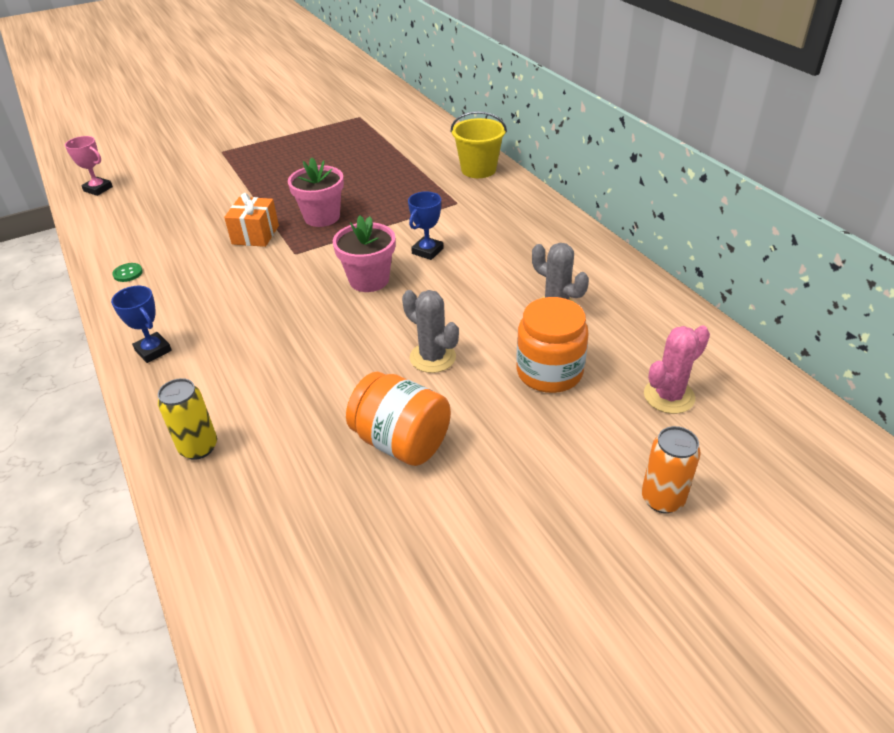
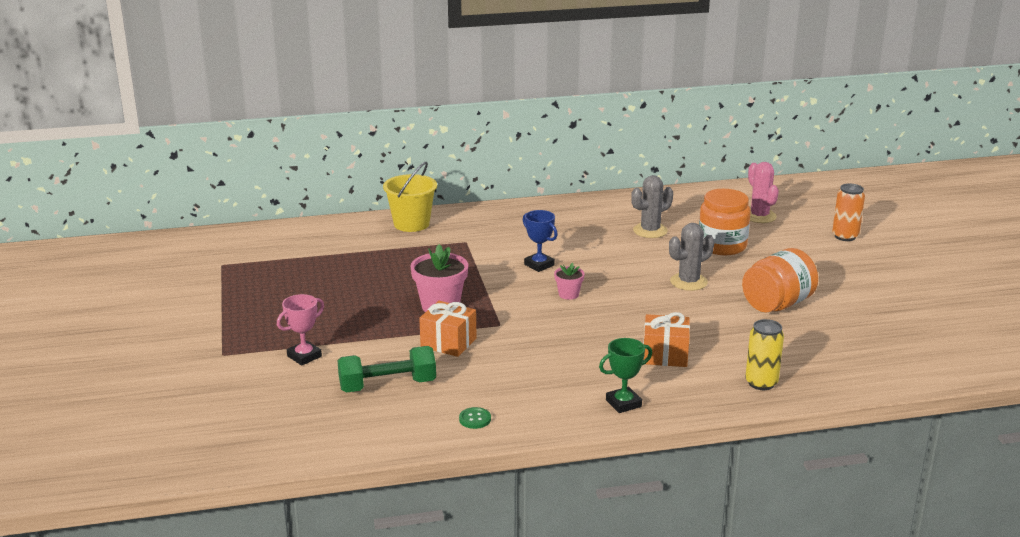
camera: 75 degrees left, 15 degrees down
(98, 189) = (243, 445): pink trophy -> pink trophy (304, 356)
(153, 350) = (623, 403): blue trophy -> green trophy
(181, 223) = (387, 385): none -> green dumbbell
(253, 364) = (665, 355): none -> orange gift
(369, 280) = (568, 294): pink flower pot -> pink flower pot, size x0.54

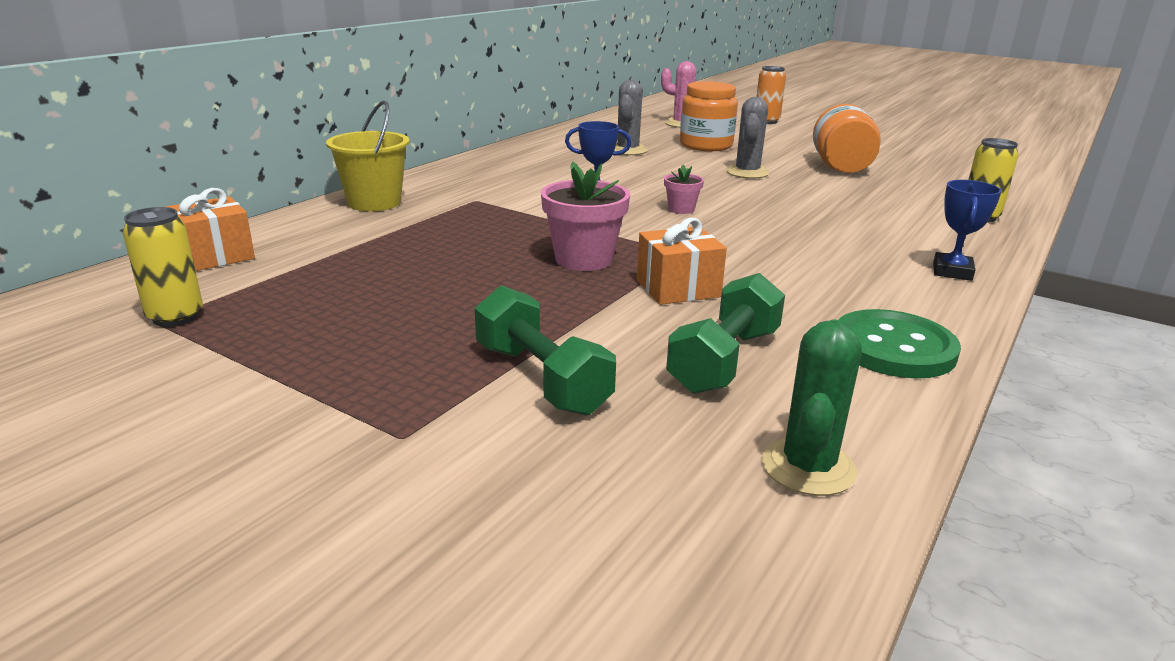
camera: 45 degrees left, 0 degrees up
(230, 265) = (175, 317): none -> yellow can
(304, 356) = (541, 379): pink trophy -> green dumbbell
(323, 436) = (808, 467): none -> green cactus
(475, 419) = (893, 348): green button -> green button, size x2.31
(623, 403) = (952, 271): green trophy -> blue trophy
(665, 355) = (873, 224): orange gift -> orange gift (214, 256)

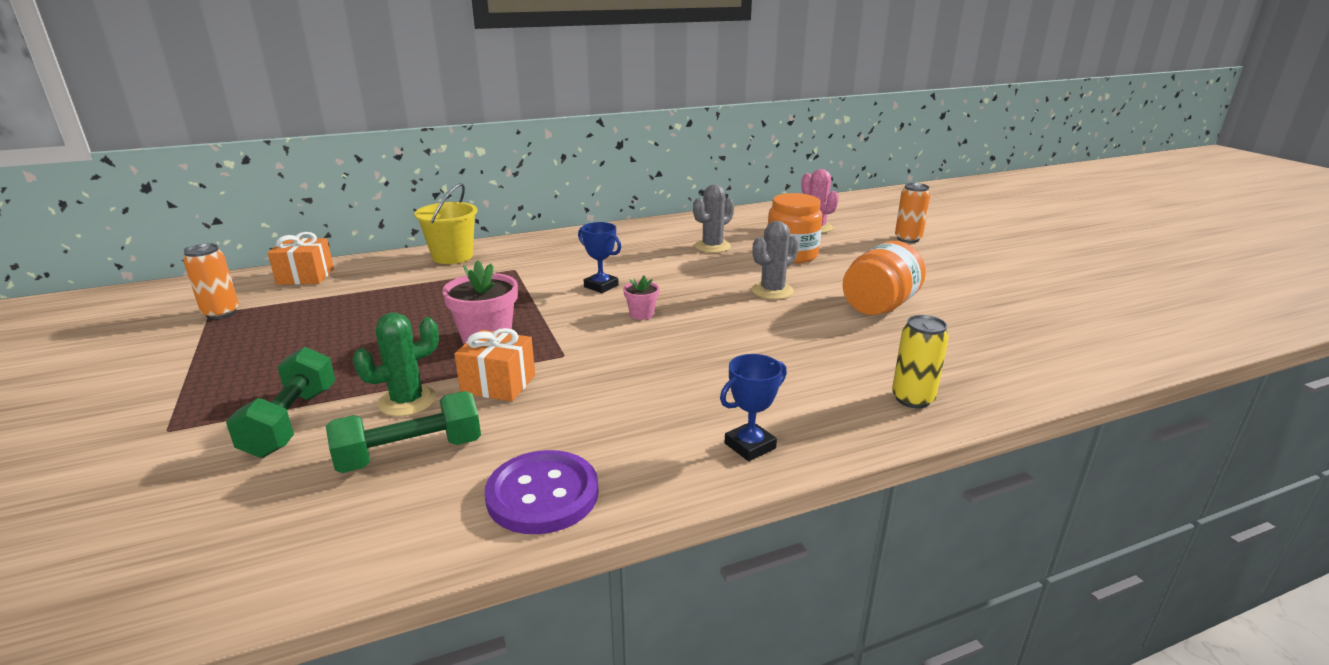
camera: 35 degrees right, 0 degrees up
(175, 317) = (221, 313): yellow can -> orange can
(808, 467) = (294, 555): green cactus -> green cactus (407, 401)
(893, 348) = (542, 494): green button -> purple button

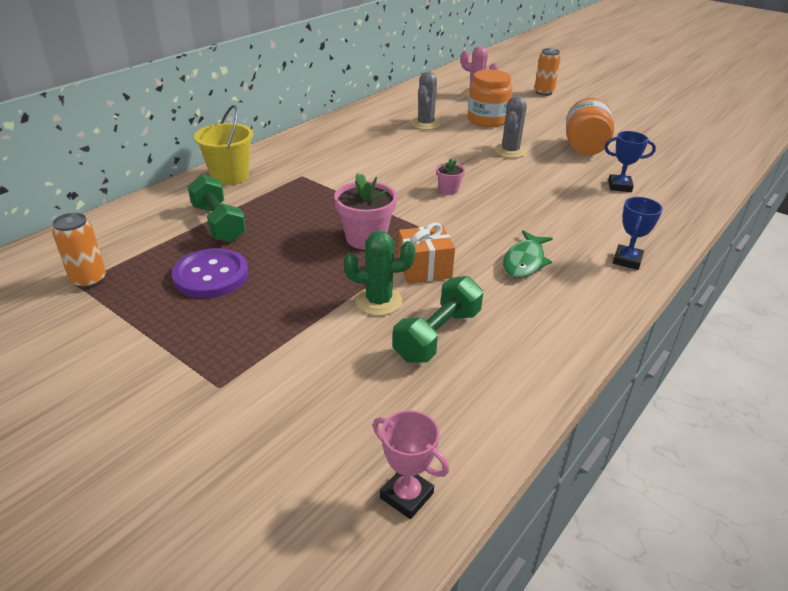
camera: 30 degrees left, 10 degrees up
(136, 602) = (406, 496): none -> pink trophy
(292, 421) = (314, 344): green dumbbell -> green dumbbell (218, 223)
(305, 276) = (116, 226): orange gift -> none
(407, 401) = (378, 301): green cactus -> green cactus turned 60 degrees clockwise
(542, 494) = (556, 330): purple button -> purple button (211, 275)
(601, 286) = (389, 174): blue trophy -> blue trophy (619, 186)
(618, 408) = (524, 261): none -> green fish
(912, 399) = (671, 205): yellow can -> none

